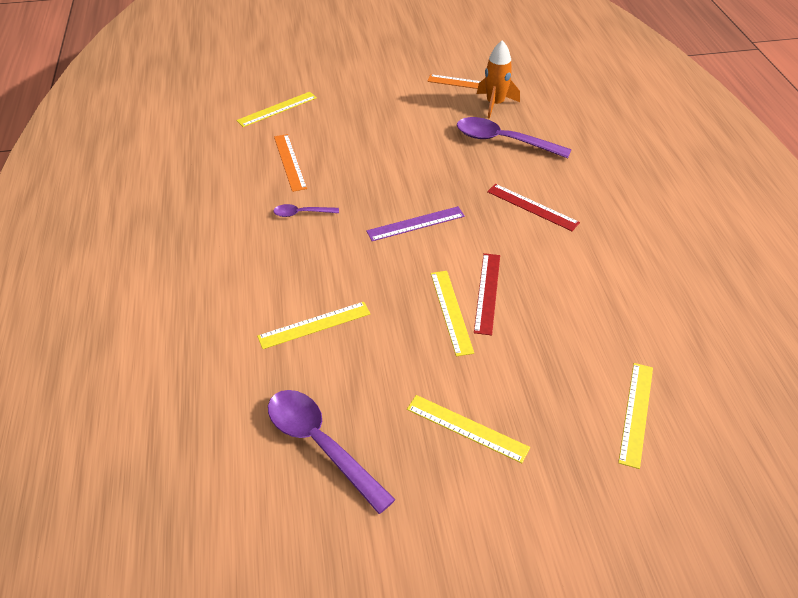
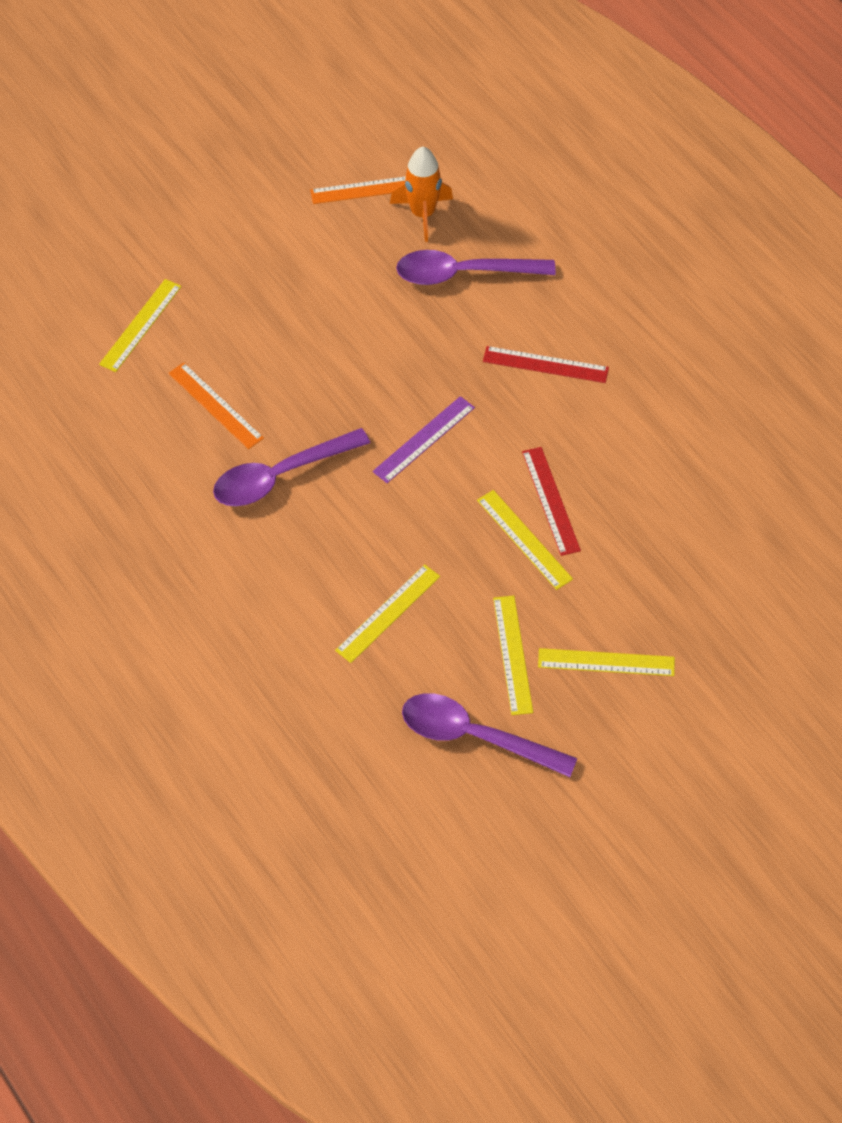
camera: 25 degrees left, 10 degrees up
(301, 213) = (280, 476): purple spoon -> purple spoon, size x1.99
(636, 413) = (758, 581): yellow ruler -> yellow ruler (513, 654)

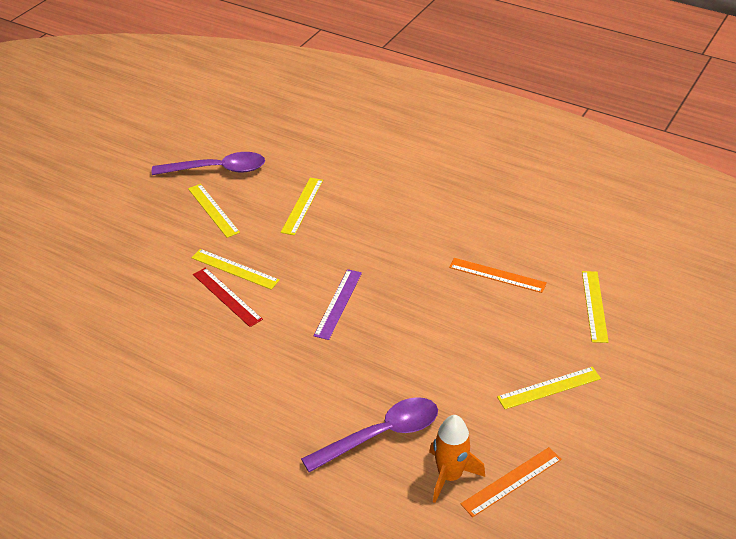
camera: 155 degrees right, 15 degrees down
(280, 476) = (421, 251): purple spoon -> none
(545, 365) = (274, 386): red ruler -> none
(606, 662) = (151, 224): yellow ruler -> yellow ruler (549, 388)

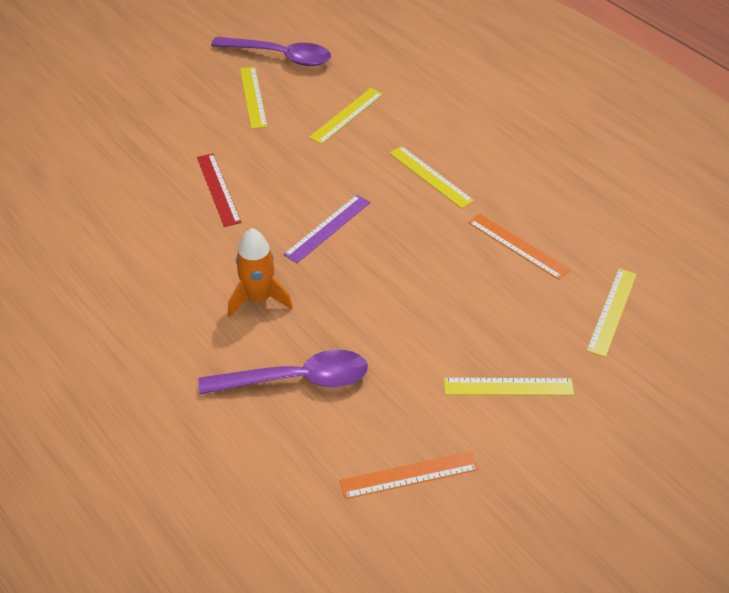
camera: 20 degrees right, 5 degrees up
(235, 269) = (241, 163): yellow ruler -> yellow ruler (430, 177)
(449, 476) = (344, 447): orange rocket -> orange rocket (258, 299)

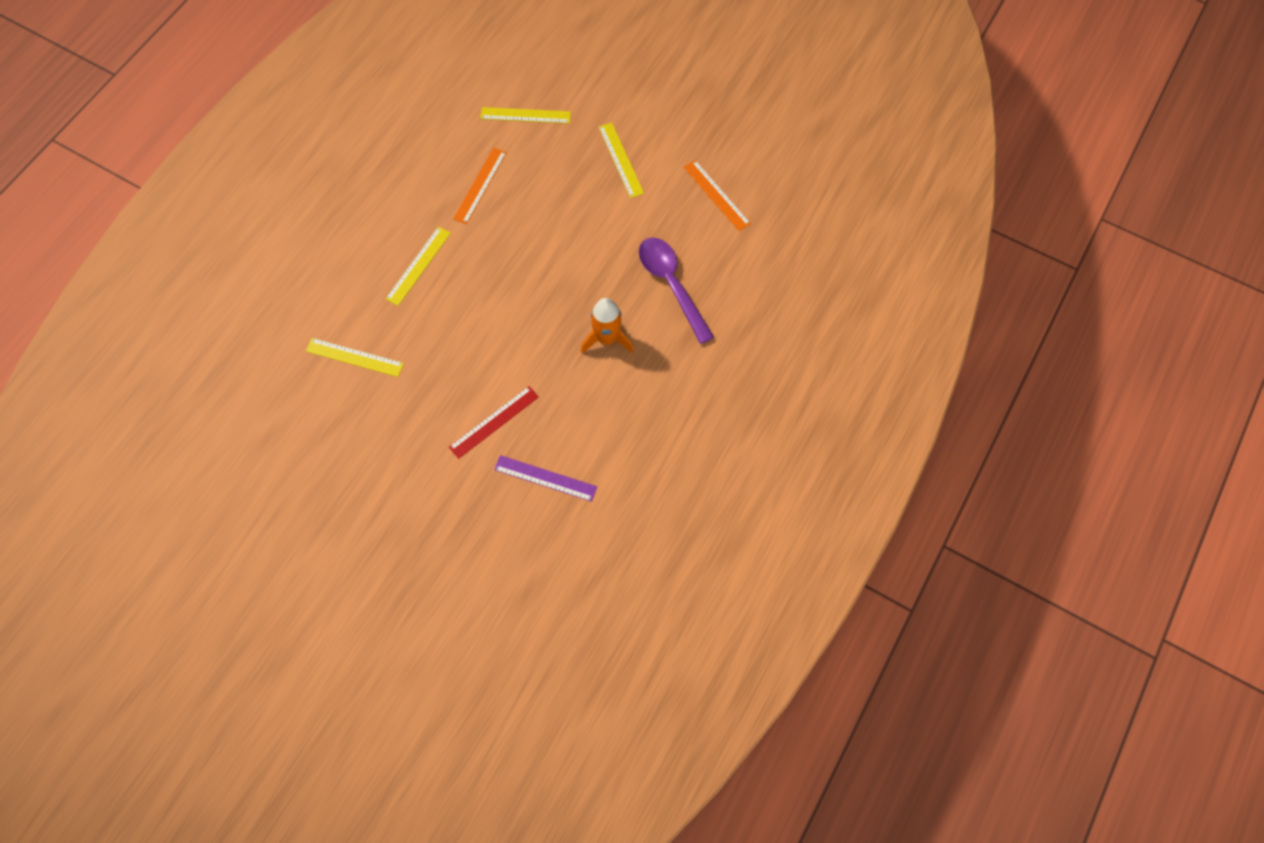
camera: 110 degrees left, 20 degrees up
(253, 97) = (351, 449): yellow ruler -> none
(280, 56) = (275, 451): purple spoon -> none
(327, 228) = (510, 319): purple ruler -> purple ruler (545, 478)

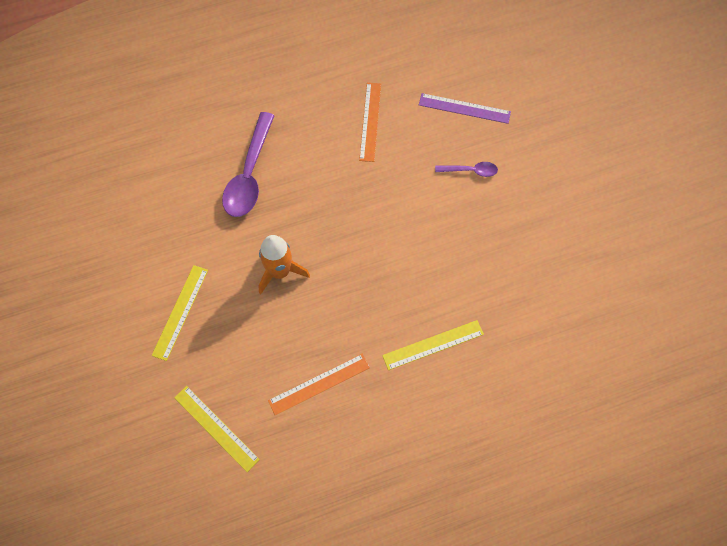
camera: 140 degrees left, 0 degrees up
(354, 357) = (544, 301): yellow ruler -> none
(494, 422) = (470, 171): red ruler -> purple spoon
(545, 478) = (464, 108): purple ruler -> purple ruler turned 45 degrees counterclockwise
(607, 339) = (335, 170): orange rocket -> orange rocket (280, 272)
(716, 195) = (141, 219): orange ruler -> orange ruler (370, 121)

